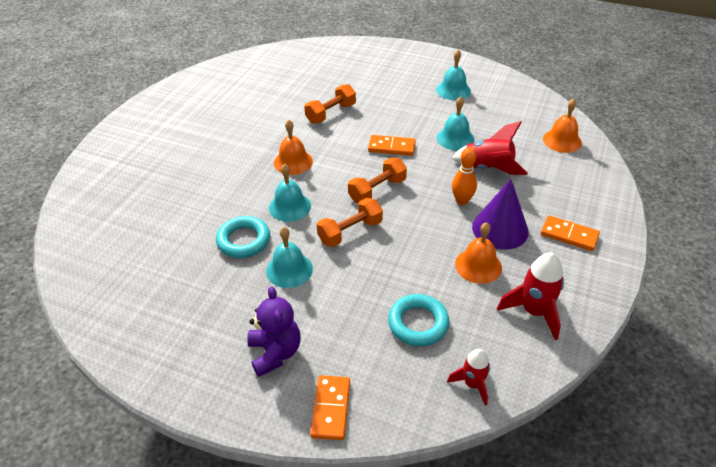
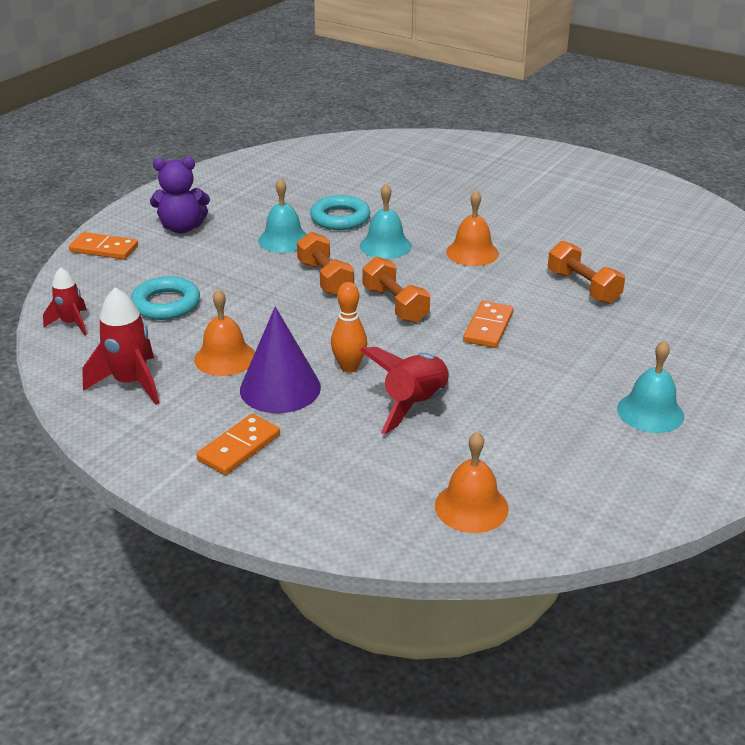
camera: 100 degrees right, 10 degrees down
(455, 138) = (500, 388): turquoise bell -> none

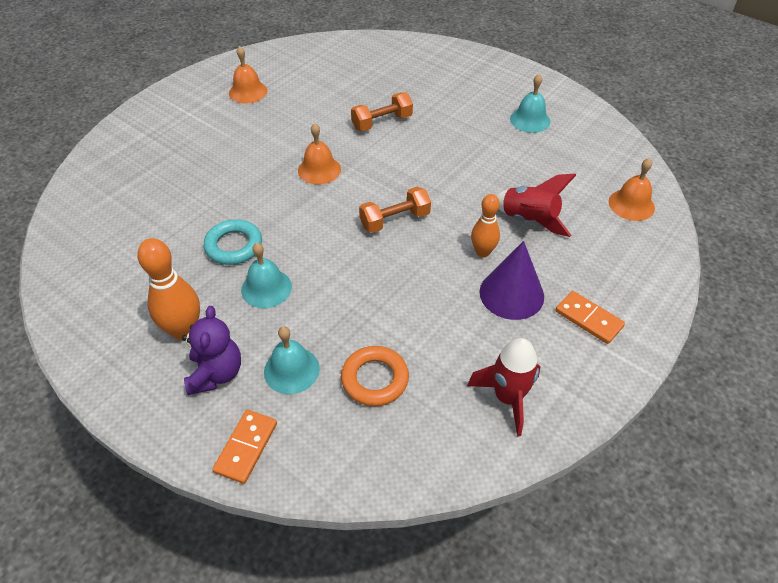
camera: 85 degrees left, 15 degrees up
(71, 323) = (404, 461): red rocket -> none
(166, 304) = (375, 379): turquoise ring -> orange ring
(225, 358) = (468, 330): orange bell -> orange bell (248, 92)
(231, 208) = (184, 330): none -> orange bowling pin
(325, 279) = (346, 261): orange dumbbell -> none
(385, 246) = (295, 219): turquoise bell -> turquoise bell (291, 370)
(488, 327) = (431, 174): orange domino -> none

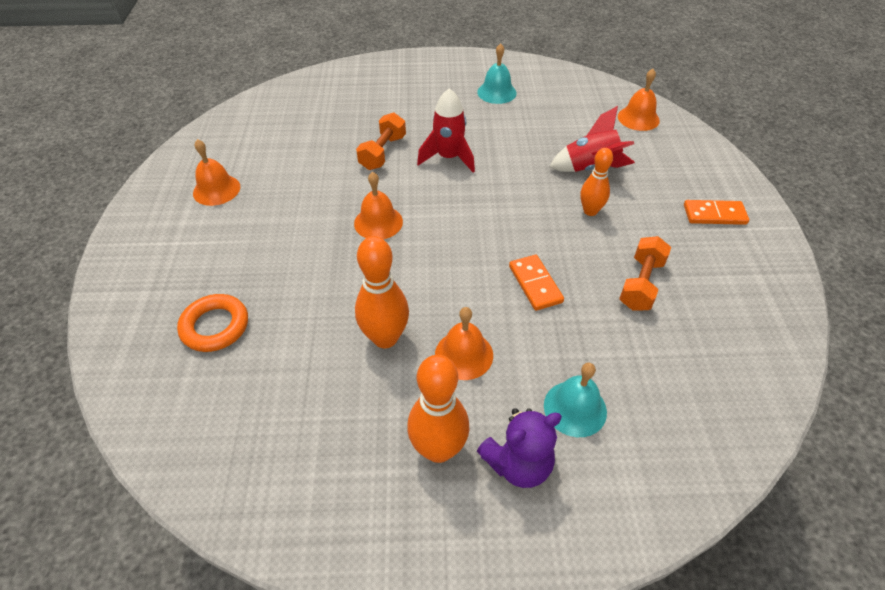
camera: 40 degrees left, 0 degrees up
(216, 373) = (518, 464): purple teddy bear -> purple teddy bear turned 105 degrees clockwise
(234, 246) = (385, 338): turquoise ring -> orange bowling pin
(246, 447) = (626, 505): orange domino -> orange domino (535, 284)
(266, 288) = (464, 354): turquoise bell -> orange bell
(375, 379) = (644, 364): orange ring -> orange ring (215, 326)
(395, 220) = (496, 227): orange dumbbell -> orange dumbbell (641, 284)
(507, 398) = (741, 307): red rocket -> red rocket (448, 158)
(511, 294) = (648, 229): purple cone -> none

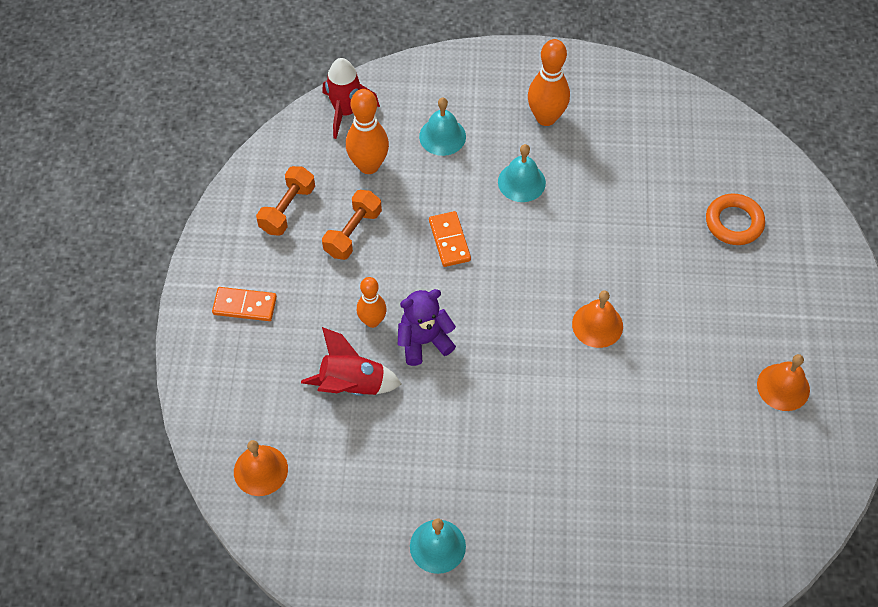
camera: 175 degrees left, 10 degrees up
(383, 152) = (596, 432): orange dumbbell -> orange dumbbell (287, 209)
(385, 338) = (586, 201): orange bowling pin -> orange bowling pin (368, 165)
(448, 158) = (516, 416): red rocket -> red rocket (346, 112)
(464, 354) = (521, 182): orange bell -> turquoise bell
(518, 464) = (491, 105): purple teddy bear -> purple teddy bear (424, 341)

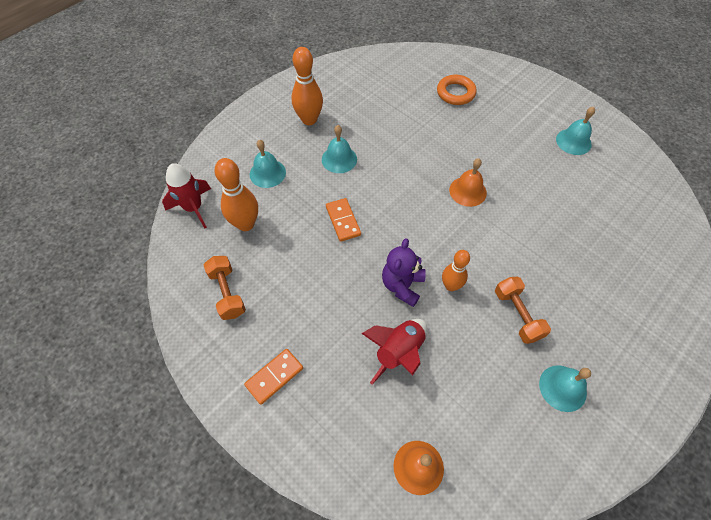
camera: 50 degrees left, 0 degrees up
(353, 233) = (285, 268): orange dumbbell -> orange dumbbell (517, 315)
(372, 321) = (361, 304): orange bowling pin -> orange bowling pin (450, 286)
(449, 240) = (343, 221): orange domino -> orange domino turned 45 degrees clockwise
(783, 387) = (573, 141): orange bell -> turquoise bell

